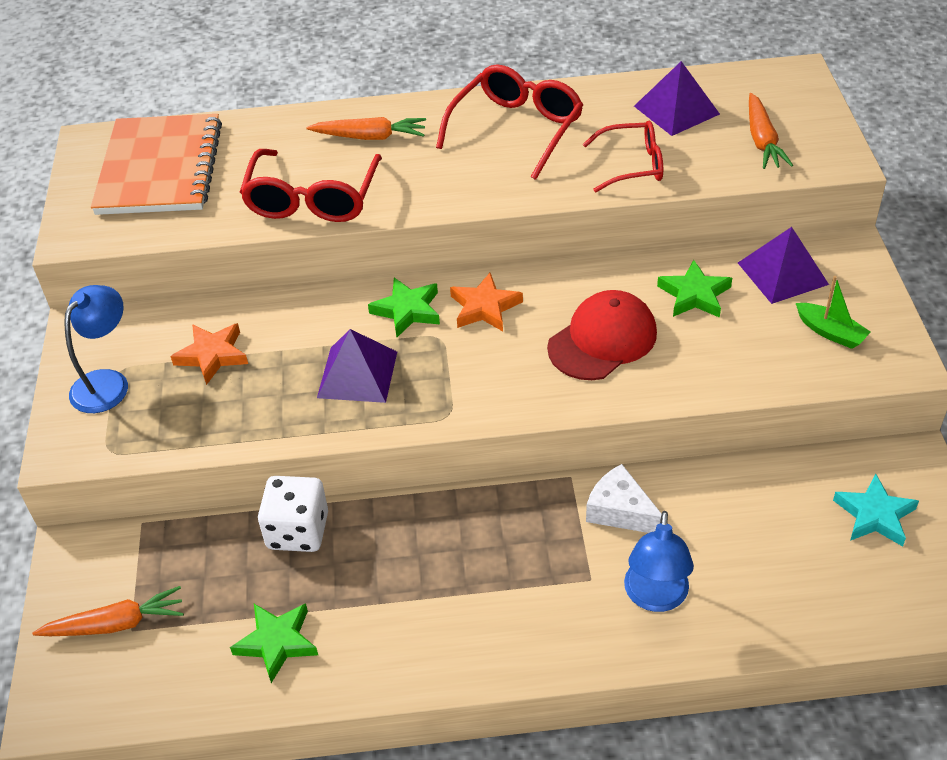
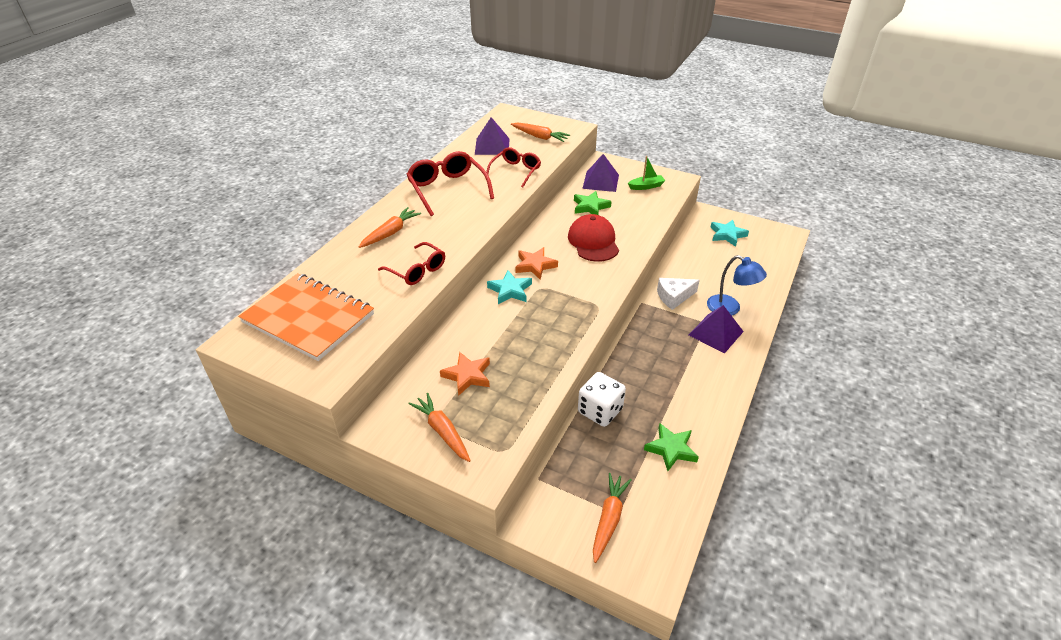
camera: 60 degrees left, 5 degrees down
(107, 382) = (442, 431): blue lamp -> orange carrot
(312, 198) = (417, 270): red glasses -> red glasses, size x0.66
(357, 374) = (539, 325): purple pyramid -> purple pyramid (716, 333)
(407, 310) = (510, 290): green star -> turquoise star

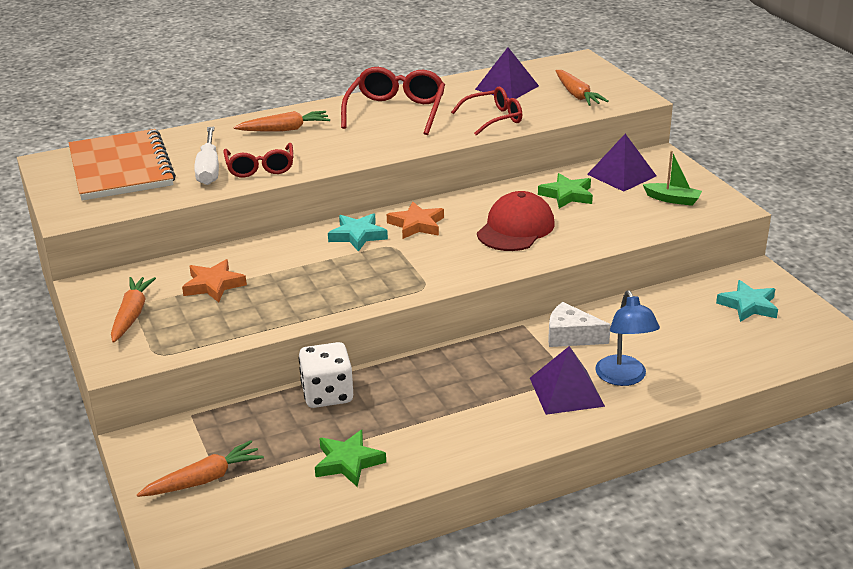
camera: 40 degrees right, 10 degrees down
(380, 288) = (209, 169): none -> white screwdriver

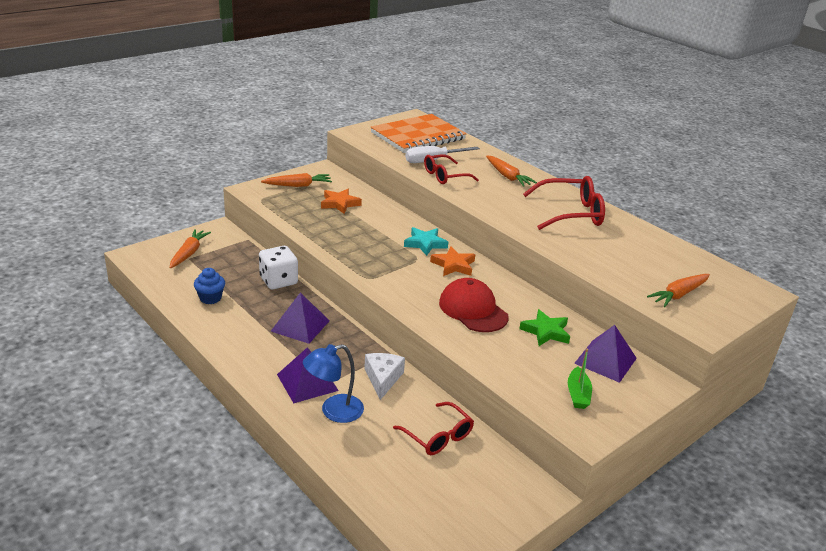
camera: 70 degrees right, 0 degrees up
(204, 479) = (189, 253): orange carrot -> orange carrot turned 120 degrees counterclockwise
(348, 462) = (210, 298): green star -> blue cupcake
(493, 119) = (592, 256): red glasses -> red glasses (437, 436)
(507, 87) = (661, 257): purple pyramid -> purple pyramid (300, 325)
(515, 228) = (473, 310): red cap -> red cap turned 135 degrees counterclockwise
(748, 305) = (476, 487): turquoise star -> none

